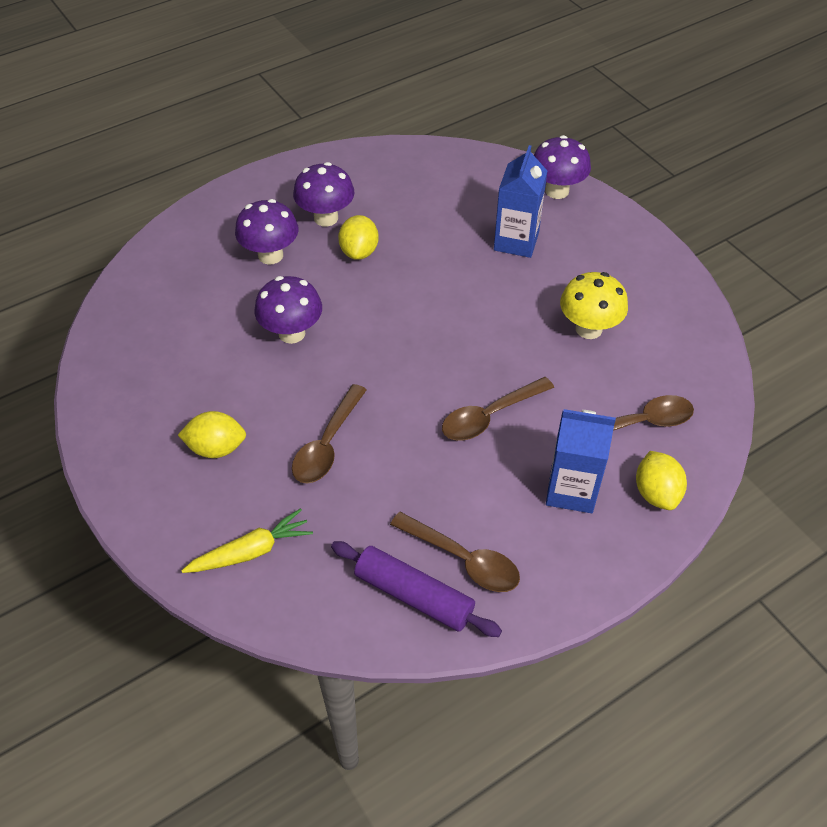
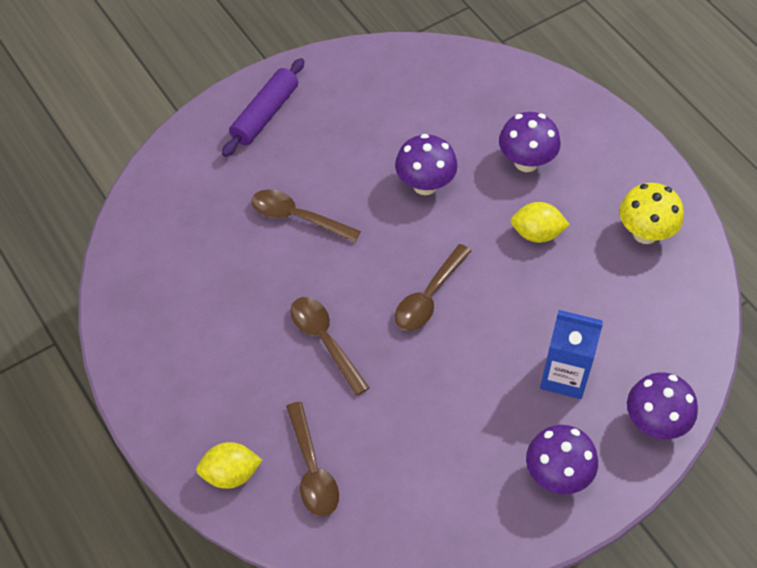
camera: 90 degrees right, 5 degrees up
(216, 448) = (297, 142): yellow lemon -> none
(251, 551) = (196, 173): yellow carrot -> none
(326, 218) = (584, 204): purple mushroom -> purple mushroom (557, 476)
(413, 595) = (146, 280): purple rolling pin -> purple rolling pin (265, 114)
(463, 559) = (175, 316): brown spoon -> brown spoon (428, 297)
(571, 490) = (238, 403): blue carton -> none
(588, 329) = (437, 436): yellow mushroom -> yellow mushroom (645, 233)

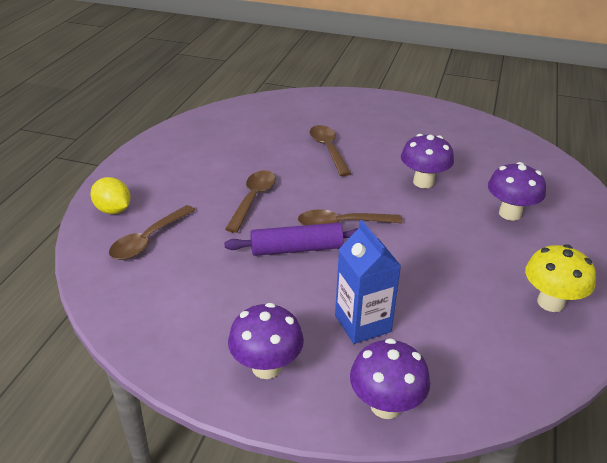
camera: 50 degrees right, 20 degrees down
(265, 114) = (380, 109): purple rolling pin -> purple rolling pin (296, 248)
(537, 233) = (462, 247): yellow lemon -> none

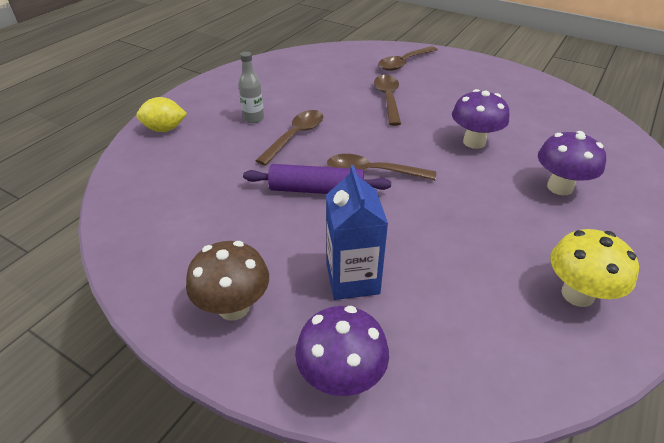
camera: 15 degrees right, 5 degrees up
(113, 210) = (165, 129): yellow lemon -> yellow lemon turned 60 degrees counterclockwise
(148, 240) = (182, 161): brown spoon -> brown spoon (404, 63)
(202, 186) = (253, 118): none -> grey bottle
(266, 367) = (234, 307): purple mushroom -> brown mushroom

